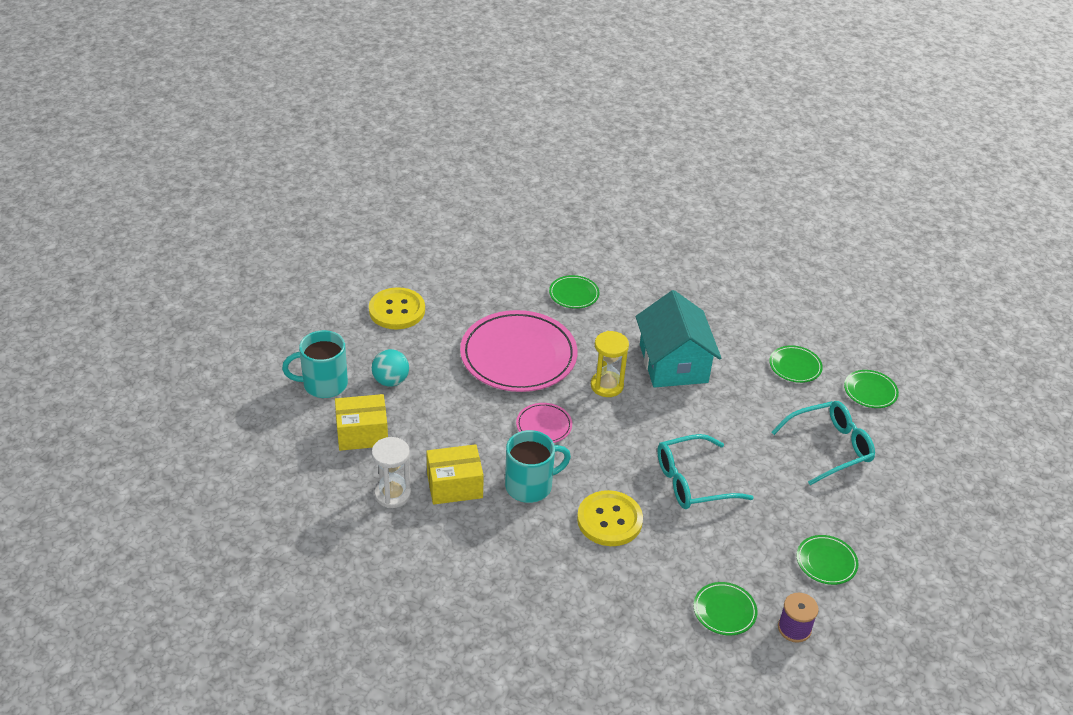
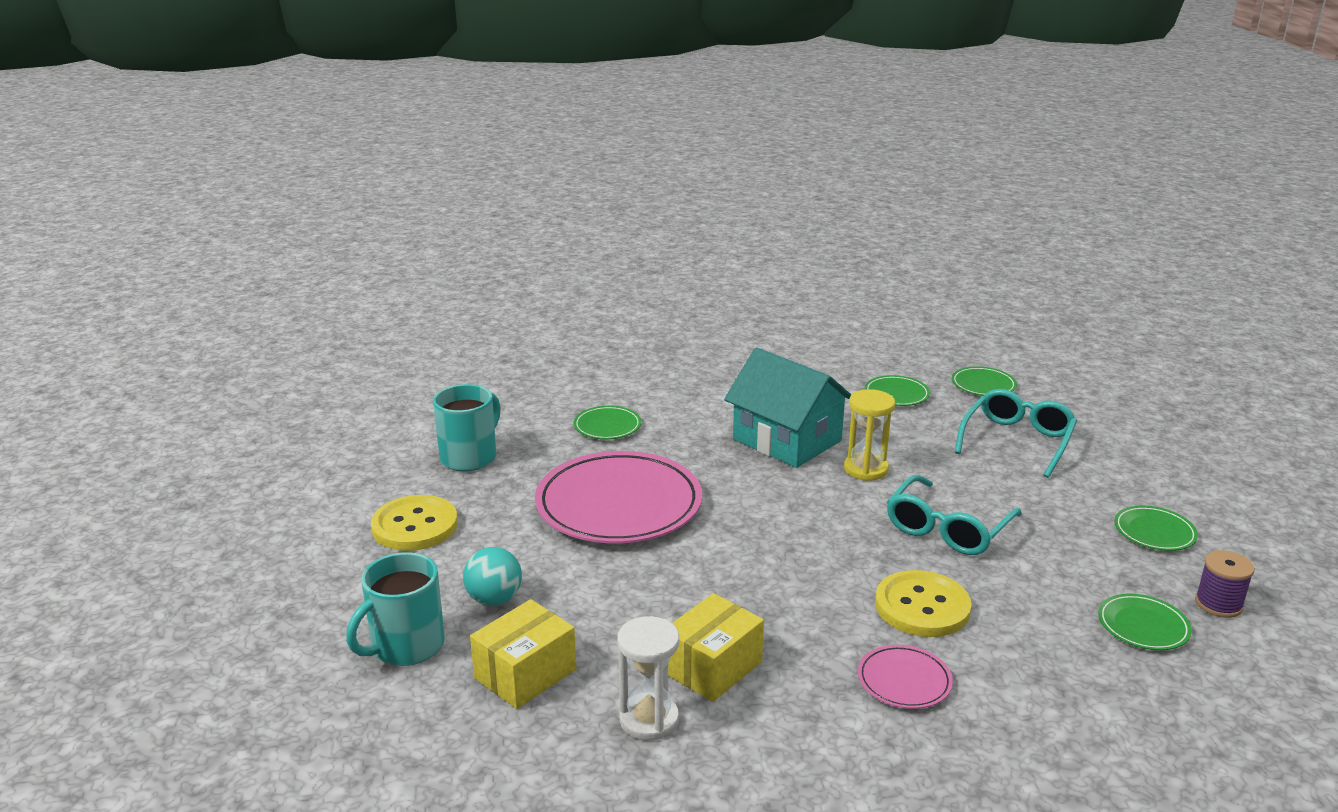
camera: 35 degrees left, 15 degrees down
(530, 486) = (797, 620): turquoise mug -> turquoise mug (470, 457)
(544, 425) = (733, 555): pink plate -> pink plate (904, 681)
(607, 386) = (749, 488): yellow hourglass -> yellow hourglass (866, 469)

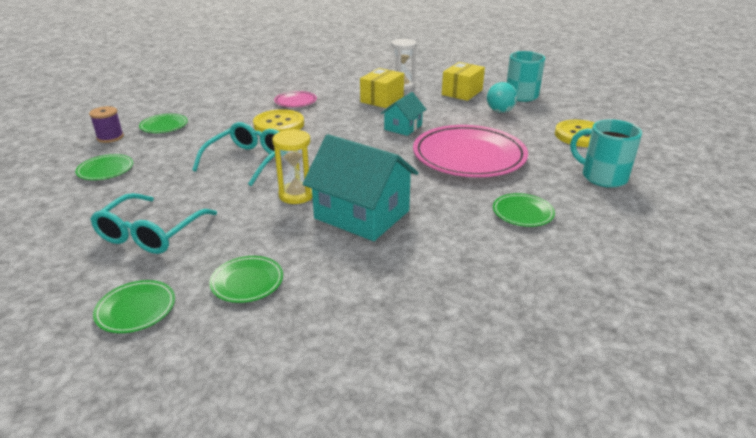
camera: 170 degrees right, 5 degrees up
(470, 457) = (602, 177): turquoise mug -> turquoise mug turned 105 degrees clockwise
(695, 575) = (403, 127): none -> turquoise house

